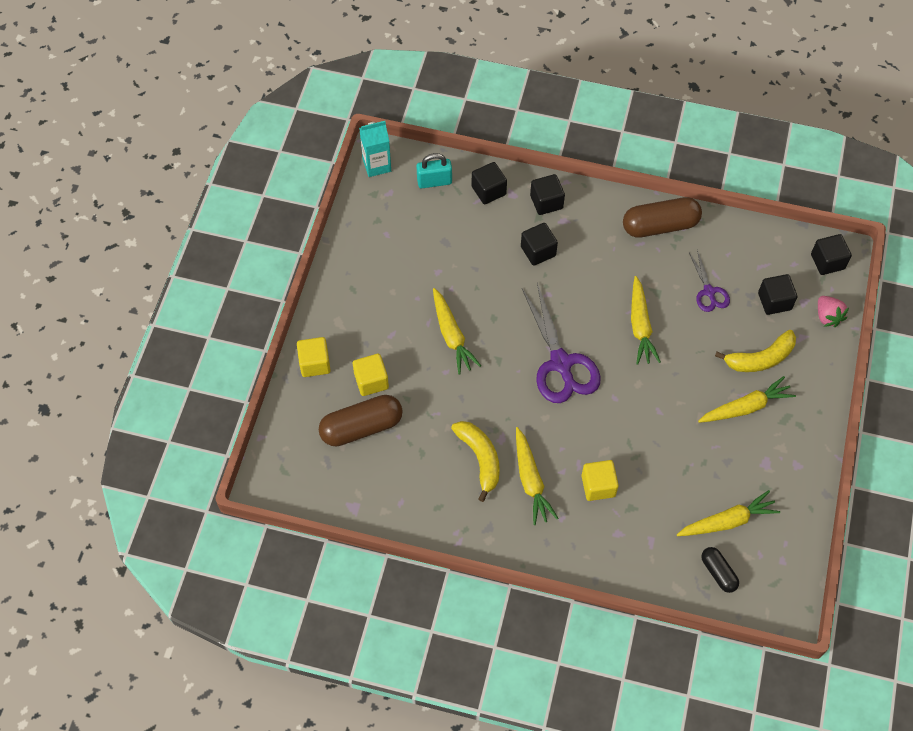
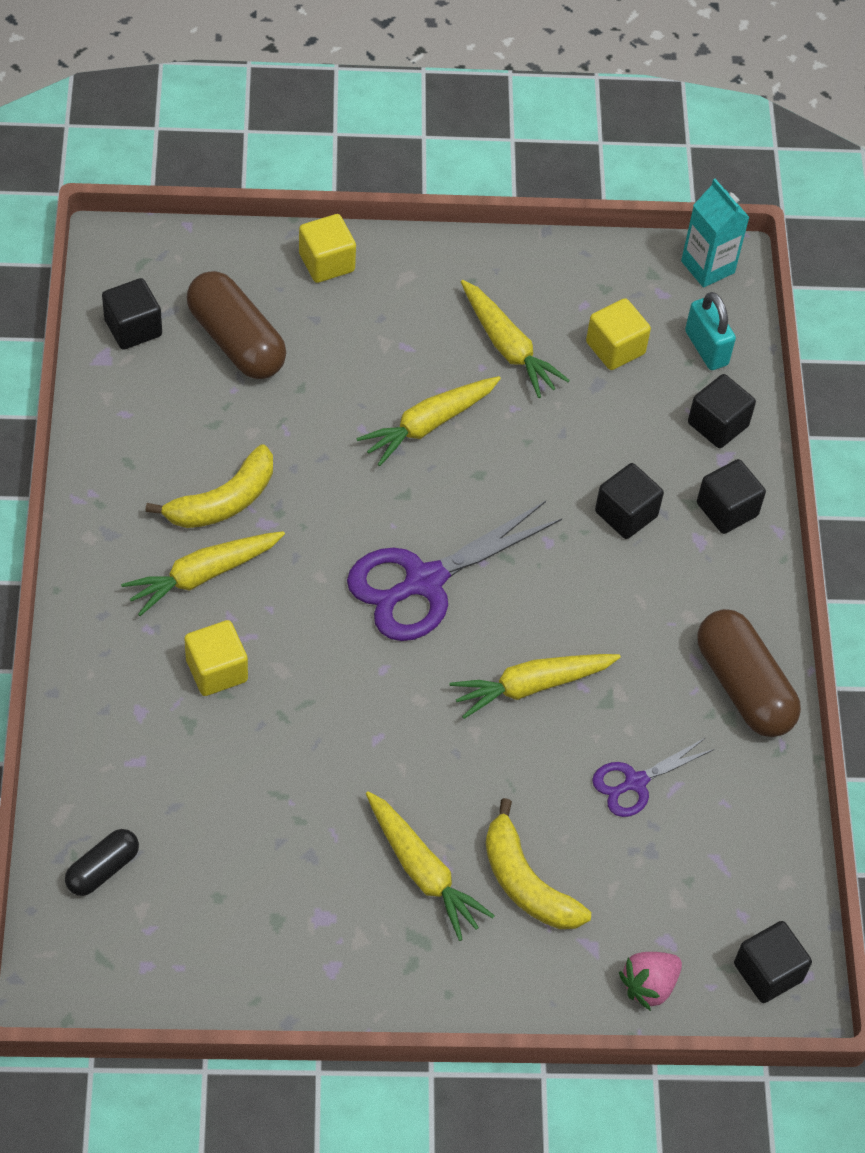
camera: 70 degrees right, 5 degrees down
(371, 381) = (317, 337): yellow cube -> yellow cube (615, 348)
(727, 521) = (199, 870): yellow carrot -> yellow carrot (508, 347)
(774, 301) = (651, 891): black cube -> black cube (133, 328)

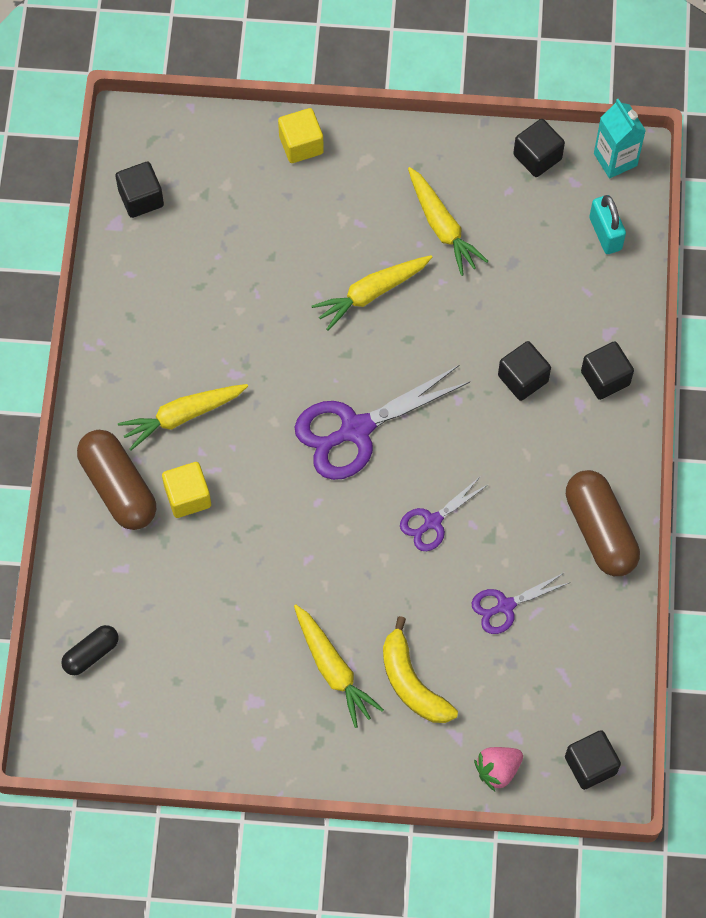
camera: 10 degrees right, 10 degrees up
(223, 501) = (202, 353): yellow banana -> none
(236, 341) = (222, 213): brown capsule -> brown capsule (118, 487)
(531, 686) = (432, 522): yellow carrot -> purple scissors
(615, 348) = (530, 231): yellow cube -> none
(717, 424) = (606, 303): black cube -> black cube (537, 157)

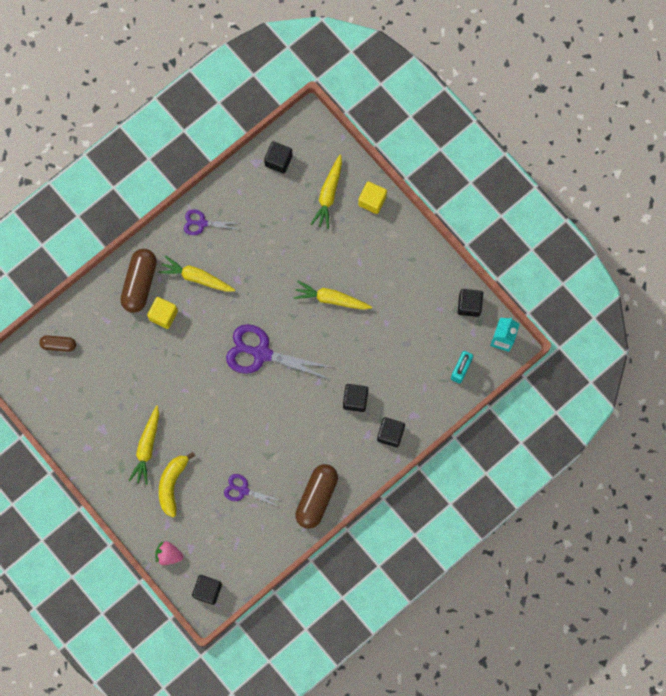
camera: 45 degrees right, 10 degrees up
(91, 653) = (58, 345): black capsule -> brown capsule
(432, 522) = (251, 425): purple scissors -> purple scissors (201, 223)
(442, 226) = (393, 297): yellow carrot -> yellow carrot (328, 194)

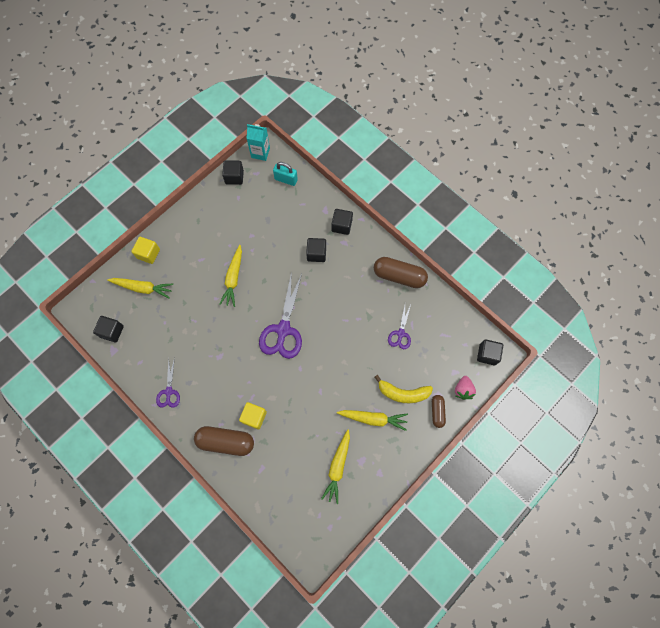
camera: 95 degrees left, 5 degrees down
(58, 345) = (287, 511): brown capsule -> brown capsule (437, 412)
(196, 277) = (218, 391): yellow carrot -> yellow carrot (337, 467)

